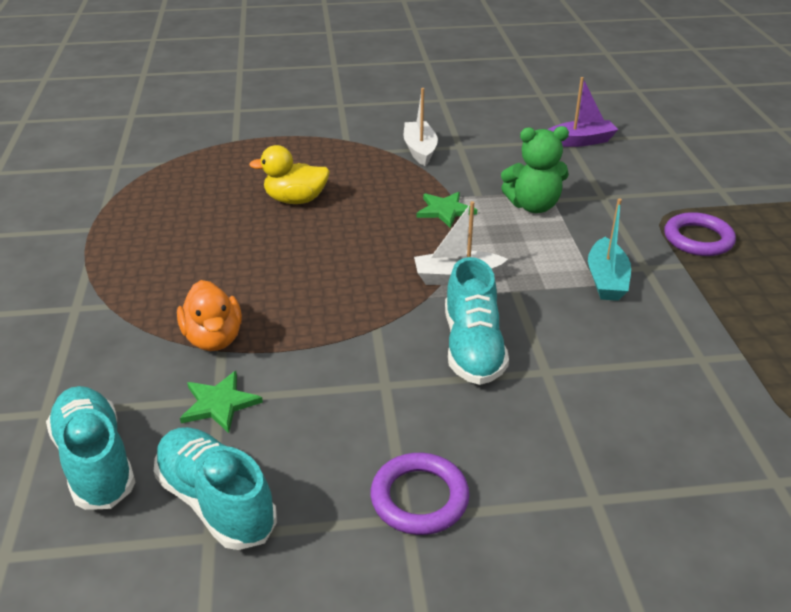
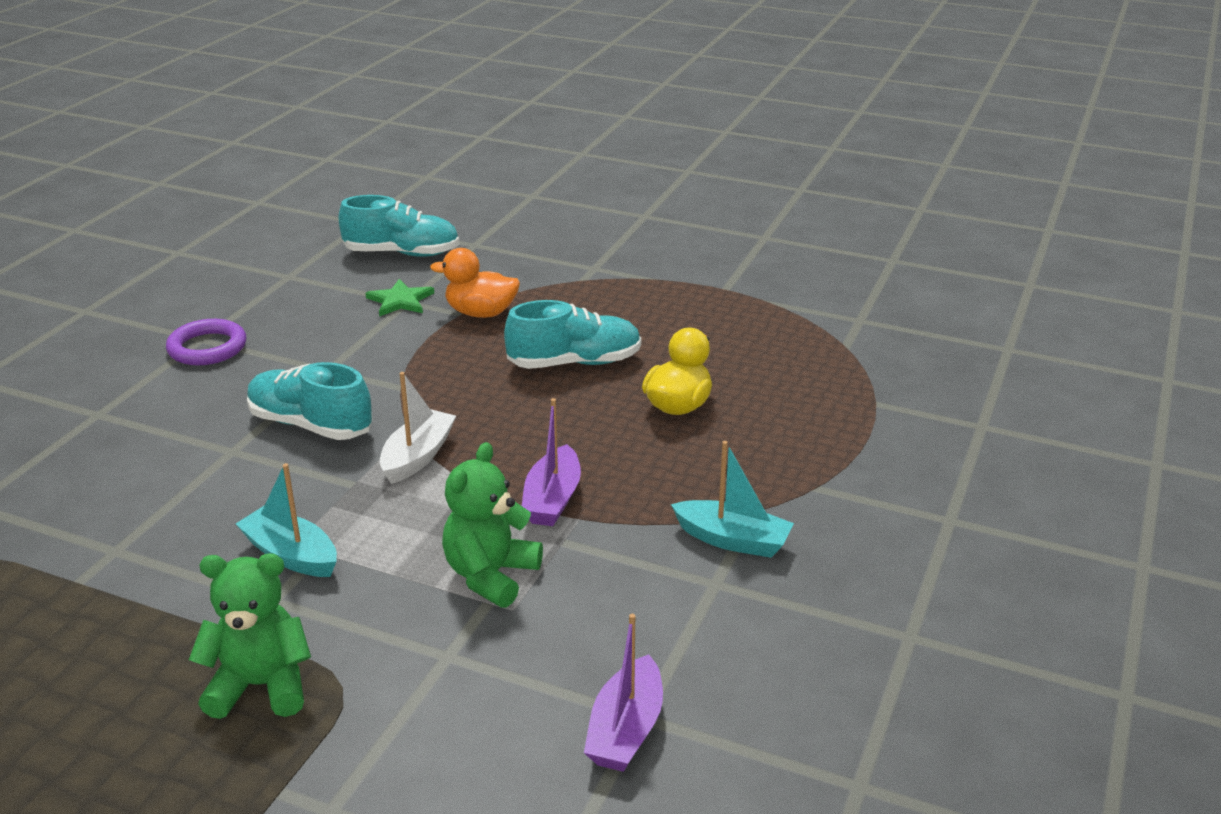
camera: 120 degrees right, 5 degrees down
(216, 502) = (311, 282): turquoise shoe -> turquoise shoe (574, 363)
(420, 150) = (733, 540): white boat -> turquoise boat
(445, 210) = (552, 499): green star -> purple boat
(698, 239) = (261, 686): purple ring -> green teddy bear

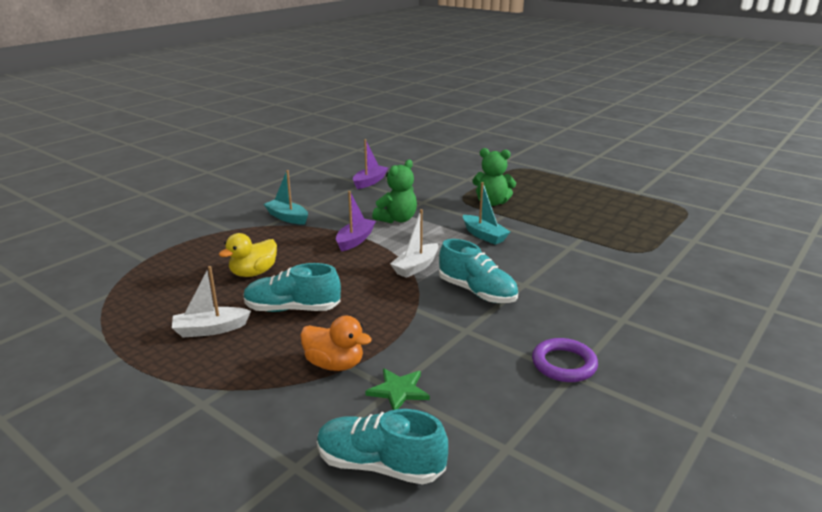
camera: 165 degrees left, 5 degrees down
(657, 326) = (210, 329): none -> white boat

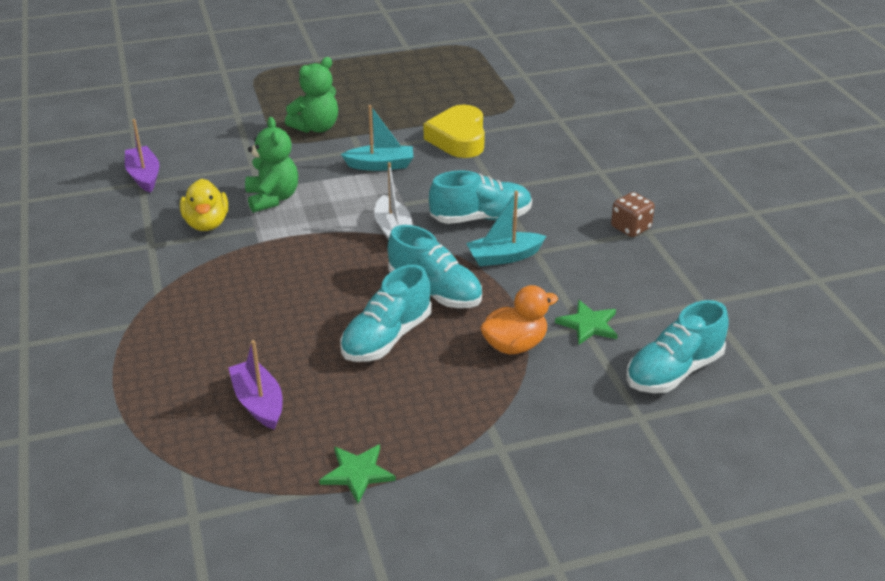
camera: 55 degrees left, 10 degrees up
(137, 352) = (357, 473): none -> green star
(210, 329) = (366, 407): white boat -> none
(253, 273) = (273, 340): yellow duck -> yellow duck (207, 223)
(287, 218) = (158, 270): turquoise boat -> turquoise boat (504, 257)
(355, 240) = (286, 244): purple boat -> purple boat (258, 402)
(365, 307) = (435, 290): none -> turquoise shoe
(562, 248) = (458, 139): none -> yellow heart
(564, 364) = (630, 228): purple ring -> brown dice

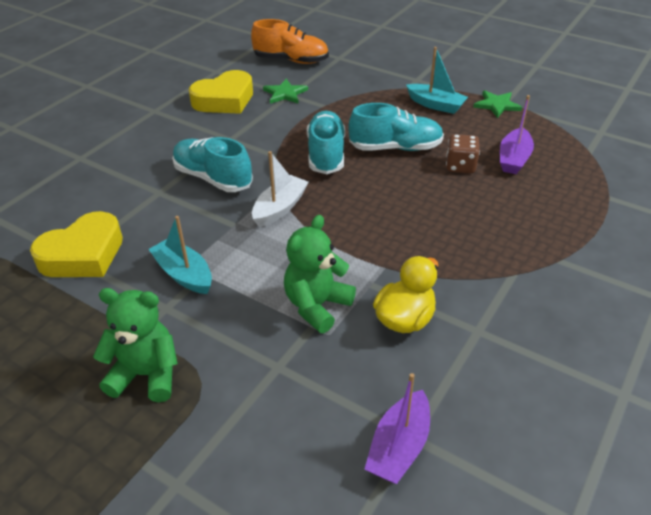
camera: 130 degrees left, 5 degrees up
(504, 257) = (252, 147): turquoise boat -> turquoise boat (435, 105)
(515, 345) = (337, 106): orange duck -> none
(621, 279) = (224, 100): none -> yellow heart
(630, 228) = (157, 117): brown dice -> brown dice (460, 166)
(674, 371) = (291, 60): turquoise shoe -> orange shoe

